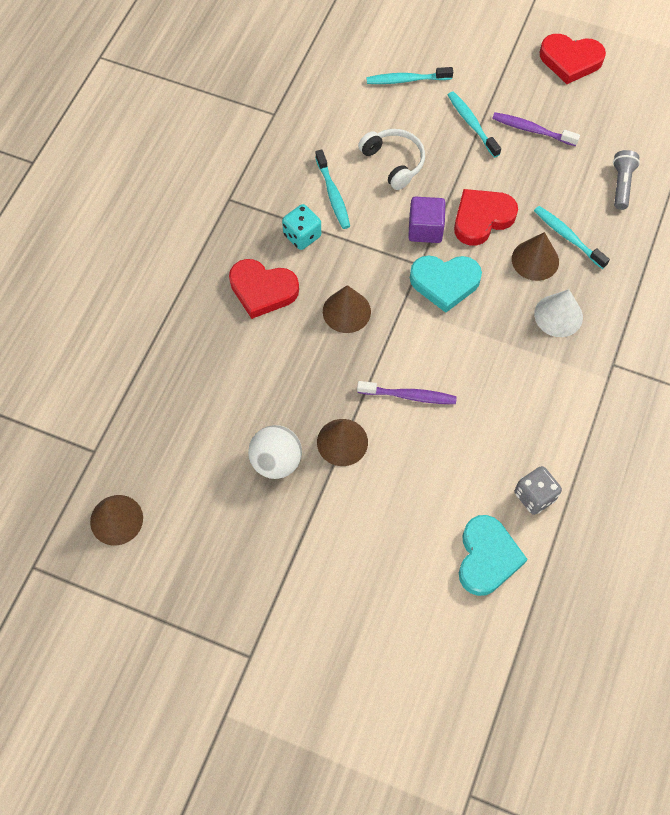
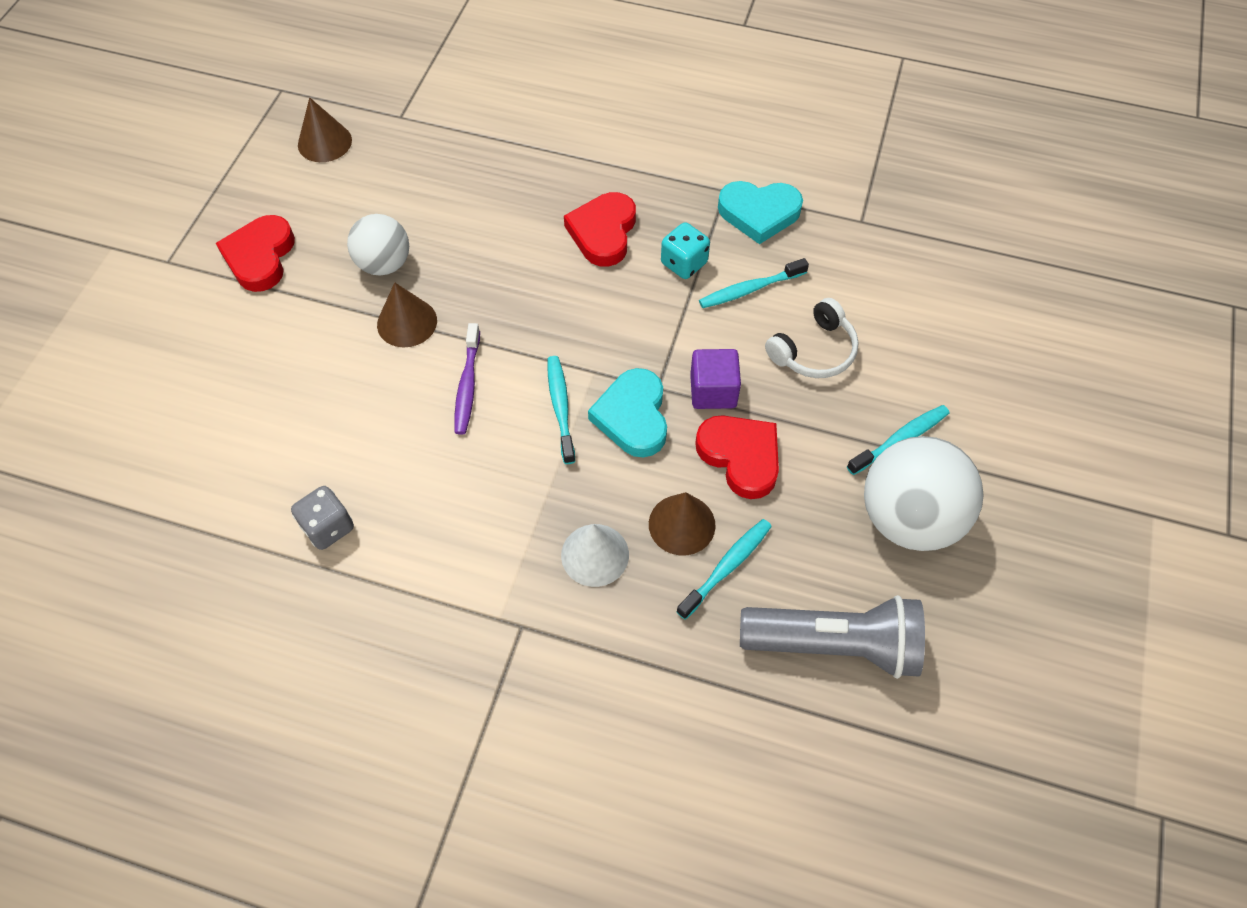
camera: 85 degrees right, 5 degrees down
(346, 311) = (581, 315): brown cone -> none
(406, 80) = (956, 358): turquoise toothbrush -> turquoise toothbrush (560, 407)
(487, 557) = (252, 475): turquoise heart -> turquoise heart (759, 213)
(532, 130) = (908, 518): purple toothbrush -> white ball
(570, 60) = (1059, 571): red heart -> red heart (260, 257)
(621, 185) = (834, 644): grey flashlight -> grey flashlight, size x1.95

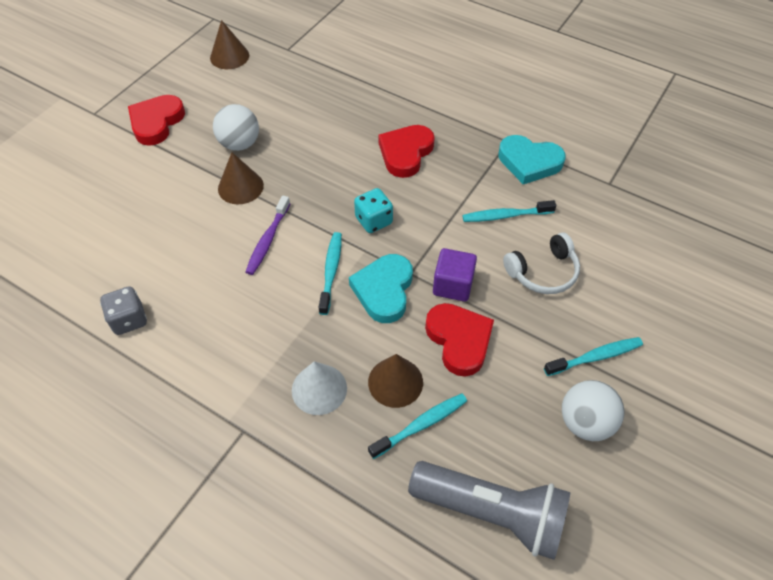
camera: 15 degrees right, 5 degrees down
(684, 263) = (460, 186): turquoise dice -> turquoise dice (374, 221)
(908, 518) = (585, 422): white ball -> white ball, size x0.62

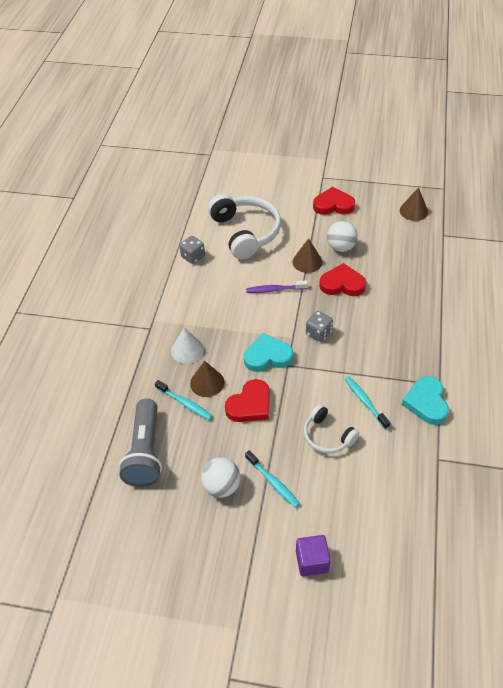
camera: 70 degrees right, 5 degrees down
(130, 235) = (245, 232): none -> white headphones
(331, 271) = (268, 326): turquoise toothbrush -> none
(374, 221) = (318, 333): turquoise dice -> grey dice
(405, 153) = (387, 330): red heart -> red heart (342, 284)
(453, 285) = (290, 389): purple cube -> purple cube (312, 561)

